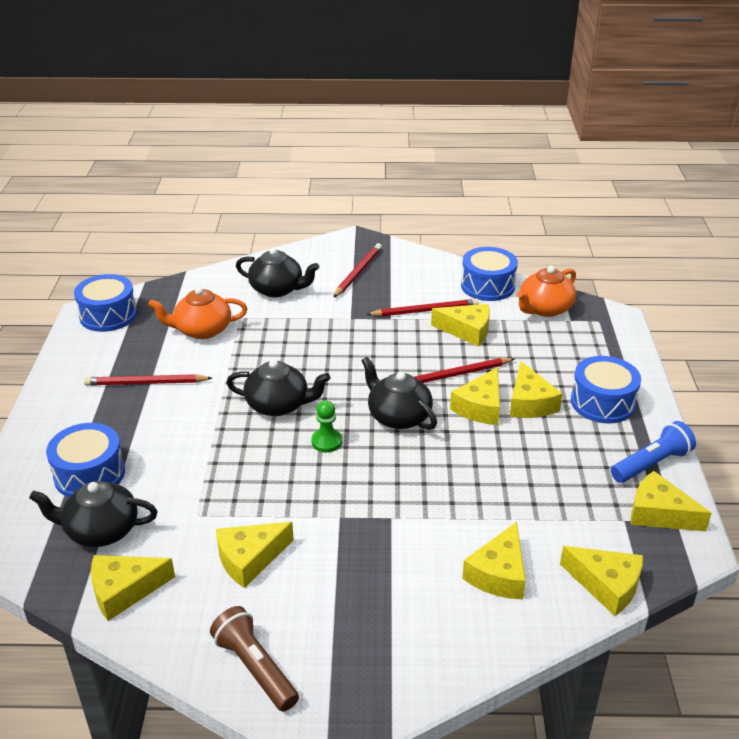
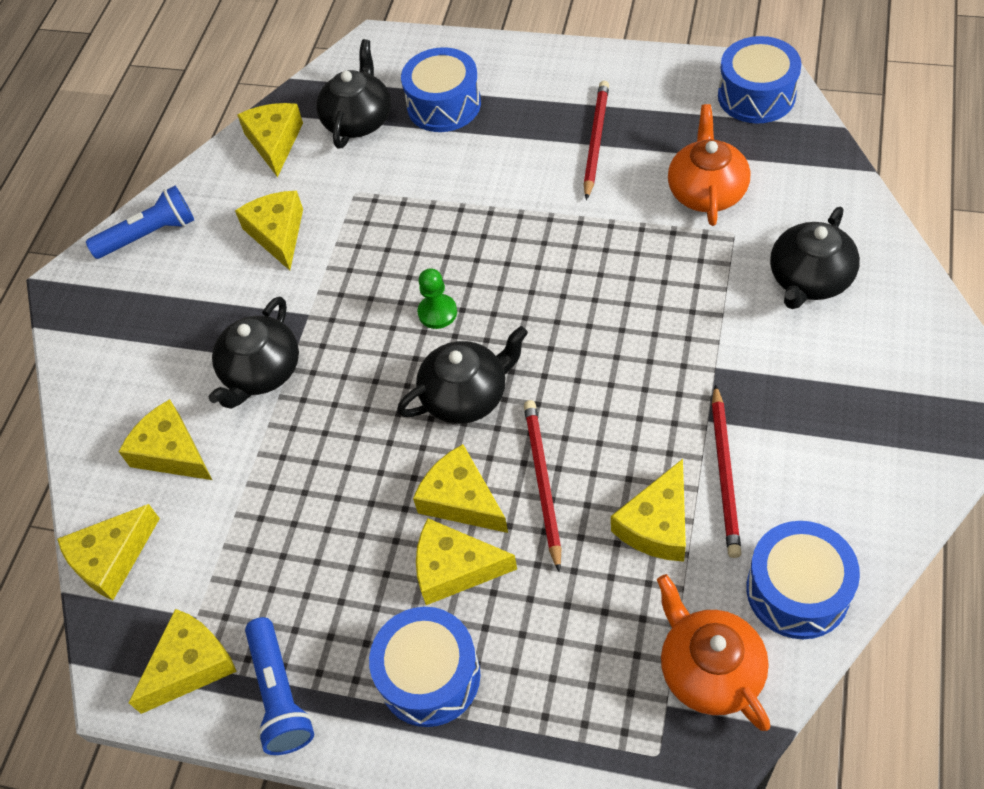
camera: 110 degrees right, 20 degrees up
(255, 668) = (149, 235): brown flashlight -> blue flashlight
(278, 405) = (521, 268): black teapot -> black teapot (261, 372)
(358, 272) = (858, 392): red pencil -> none

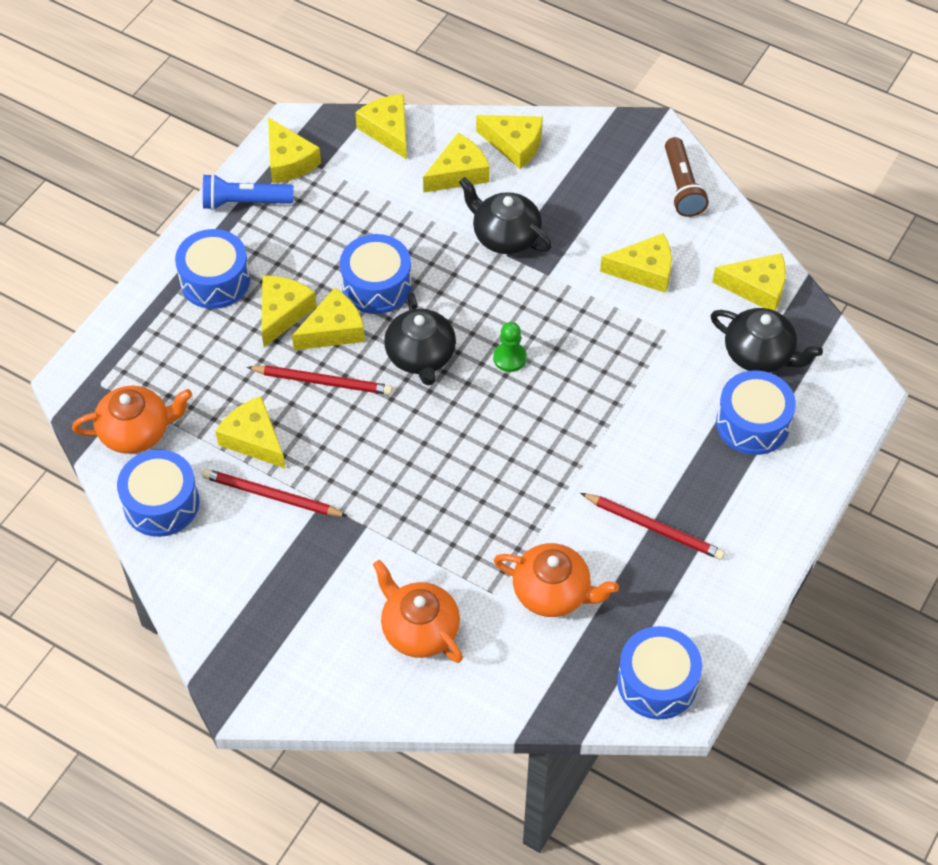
camera: 100 degrees right, 0 degrees up
(112, 408) = (514, 144): none -> yellow cheese
(149, 235) = (682, 187): blue flashlight -> brown flashlight
(377, 478) = (376, 285): none -> blue drum
(809, 279) = (419, 629): black teapot -> orange teapot

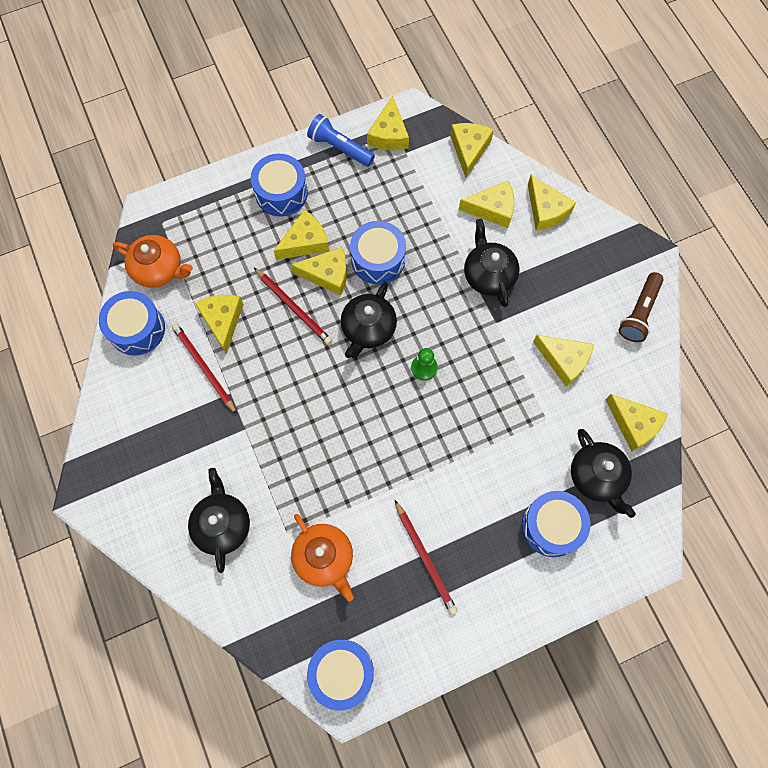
camera: 35 degrees right, 15 degrees up
(419, 629) = (222, 524): orange teapot -> black teapot

